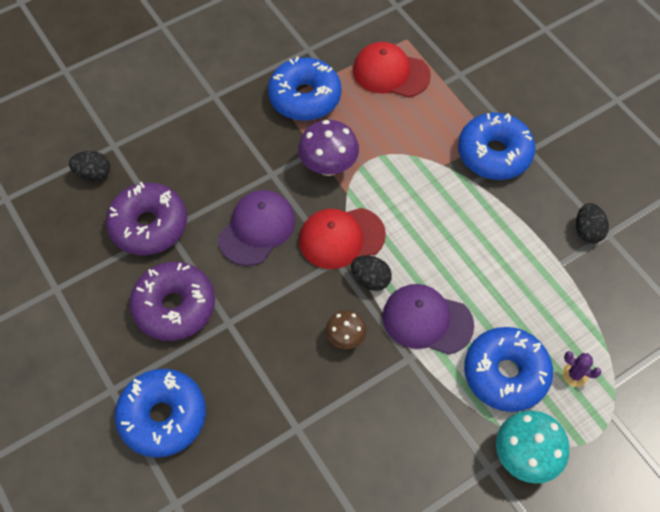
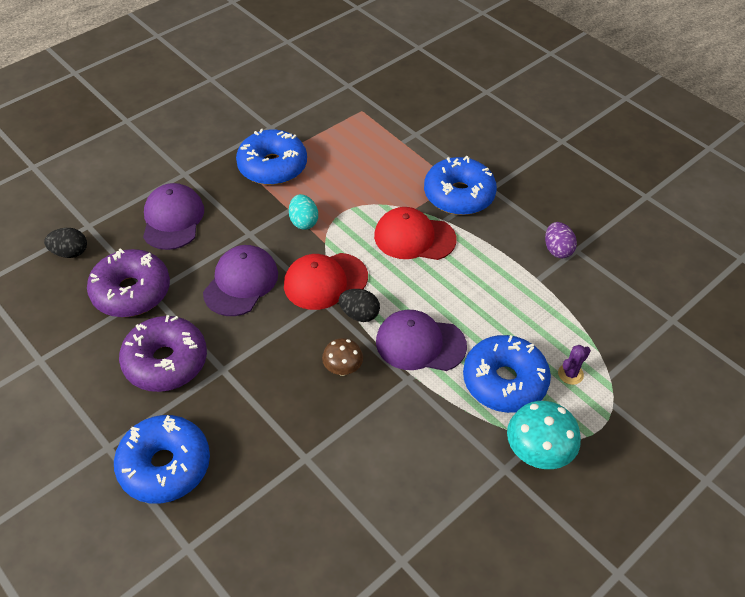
camera: 10 degrees left, 10 degrees down
(197, 148) = (173, 219): none -> purple cap
(328, 166) = (303, 222): purple mushroom -> turquoise egg
(390, 73) = (351, 139): red cap -> red cap (414, 237)
(575, 375) = (570, 374): purple cactus -> purple cactus turned 60 degrees counterclockwise
(587, 231) = (557, 250): black egg -> purple egg

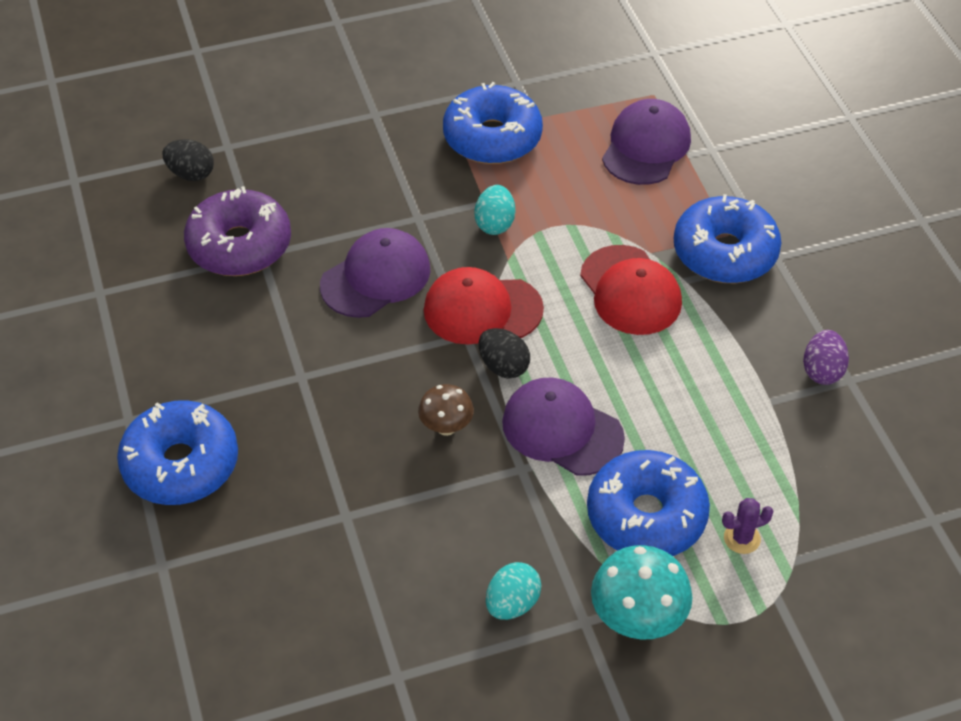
camera: 25 degrees right, 0 degrees up
(166, 361) = (239, 344): purple donut -> none
(173, 219) = (332, 169): purple cap -> purple cap (646, 146)
(414, 237) = (630, 290): red cap -> red cap turned 150 degrees counterclockwise
(451, 476) = (512, 604): none -> turquoise egg

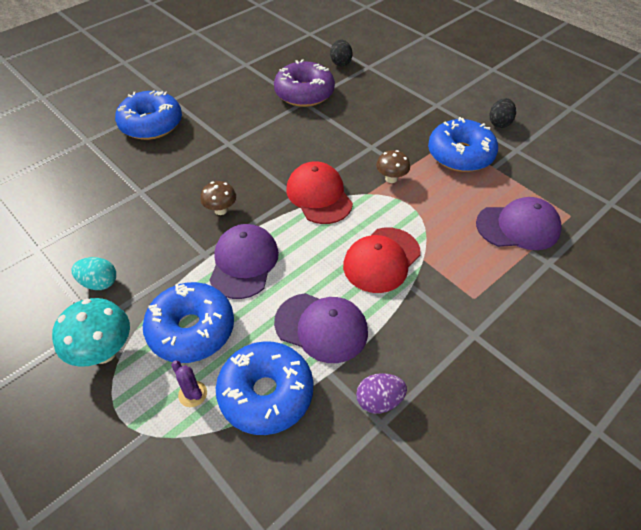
camera: 65 degrees right, 0 degrees up
(376, 277) = (315, 146): purple cap -> purple cap (321, 327)
(495, 224) = (391, 178): turquoise egg -> brown mushroom
(503, 366) = (280, 219): black egg -> black egg (499, 123)
(724, 252) = (454, 301): blue donut -> blue donut (266, 393)

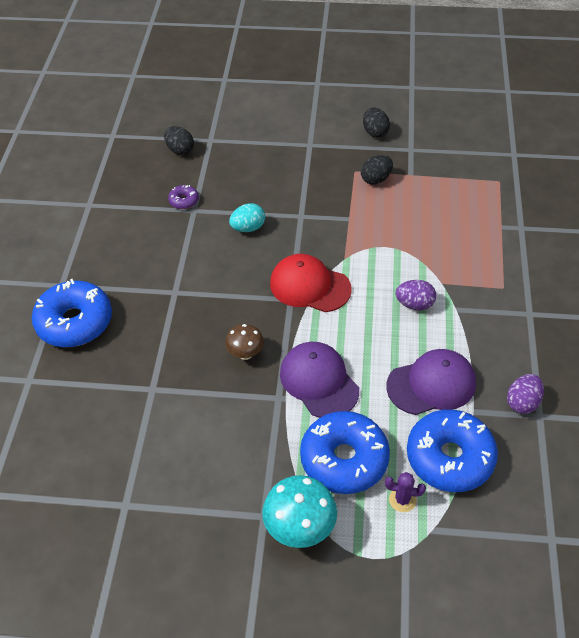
camera: 40 degrees left, 0 degrees up
(99, 283) = (223, 485): turquoise egg -> turquoise egg (248, 228)
(304, 93) = (184, 201): purple donut -> purple donut, size x0.44
(381, 260) = (414, 304): red cap -> purple egg
(391, 178) = (348, 234): brown mushroom -> none
(460, 155) = (376, 179): blue donut -> black egg
(518, 227) = (476, 213): purple cap -> none

